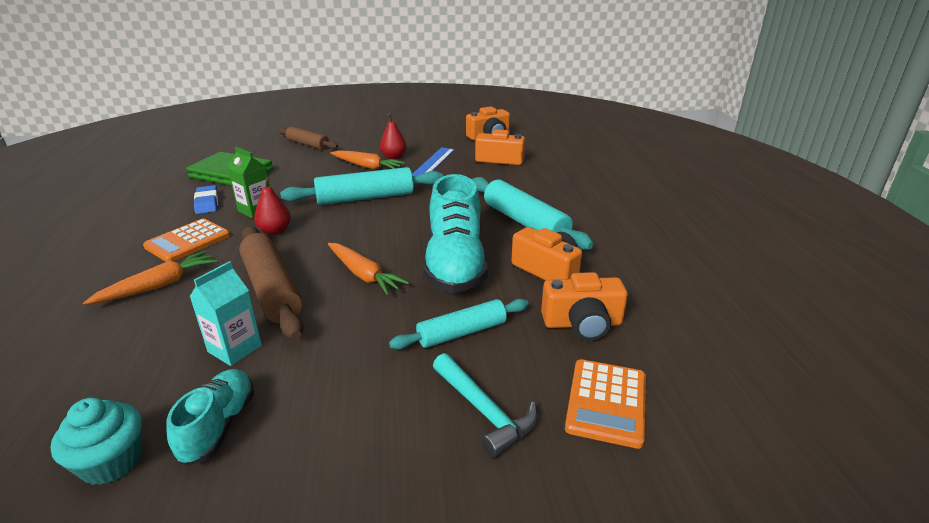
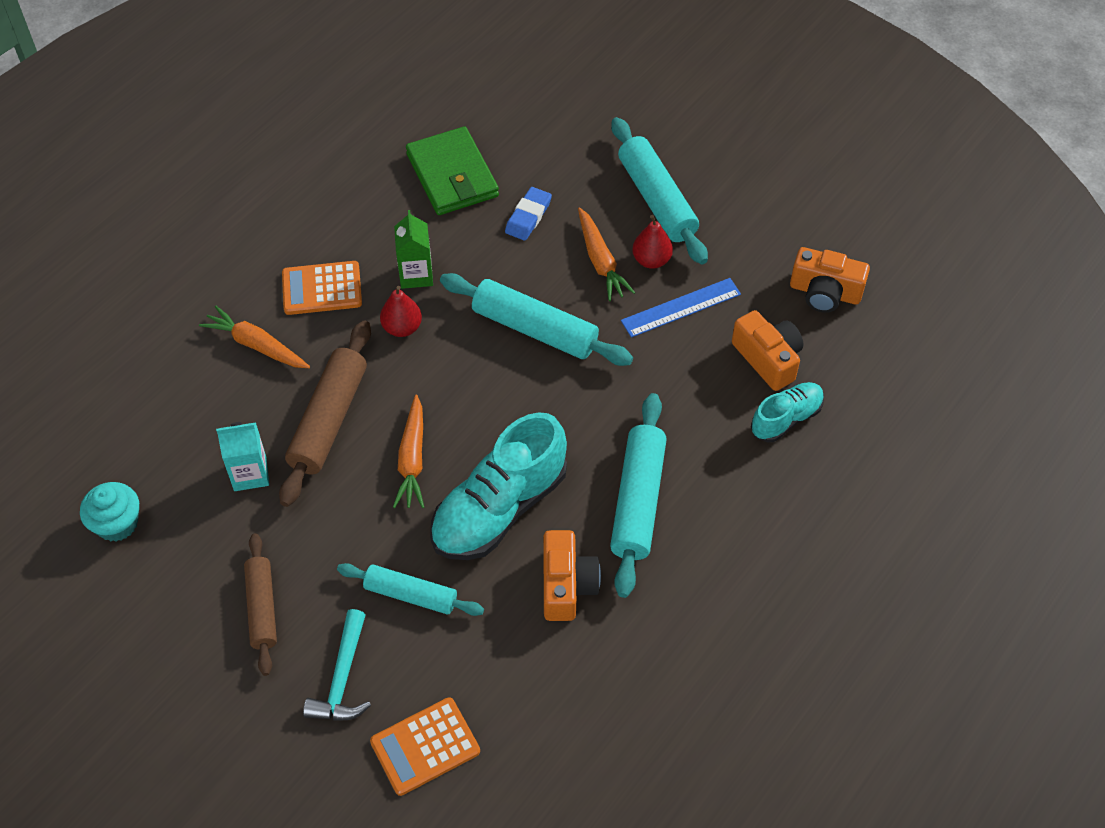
camera: 45 degrees right, 25 degrees up
(159, 286) = (256, 345): orange carrot -> orange carrot turned 150 degrees counterclockwise
(207, 203) = (386, 225): blue eraser -> blue eraser (528, 217)
(219, 426) = (187, 545): turquoise shoe -> turquoise shoe (786, 419)
(308, 144) = (587, 156): brown rolling pin -> brown rolling pin (262, 608)
(366, 143) = (657, 200): none -> turquoise rolling pin
(582, 323) = (509, 668): orange camera -> none

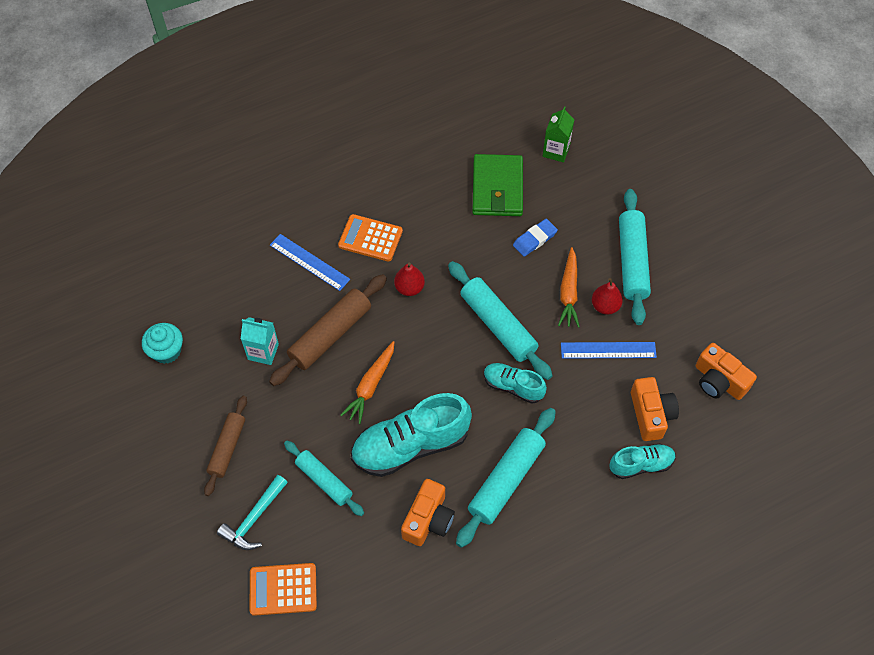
camera: 25 degrees right, 5 degrees up
(256, 345) = (309, 262): orange carrot -> blue ruler
(416, 275) = (437, 253): green carton -> green carton (556, 151)
(589, 391) = (513, 386): none -> turquoise shoe

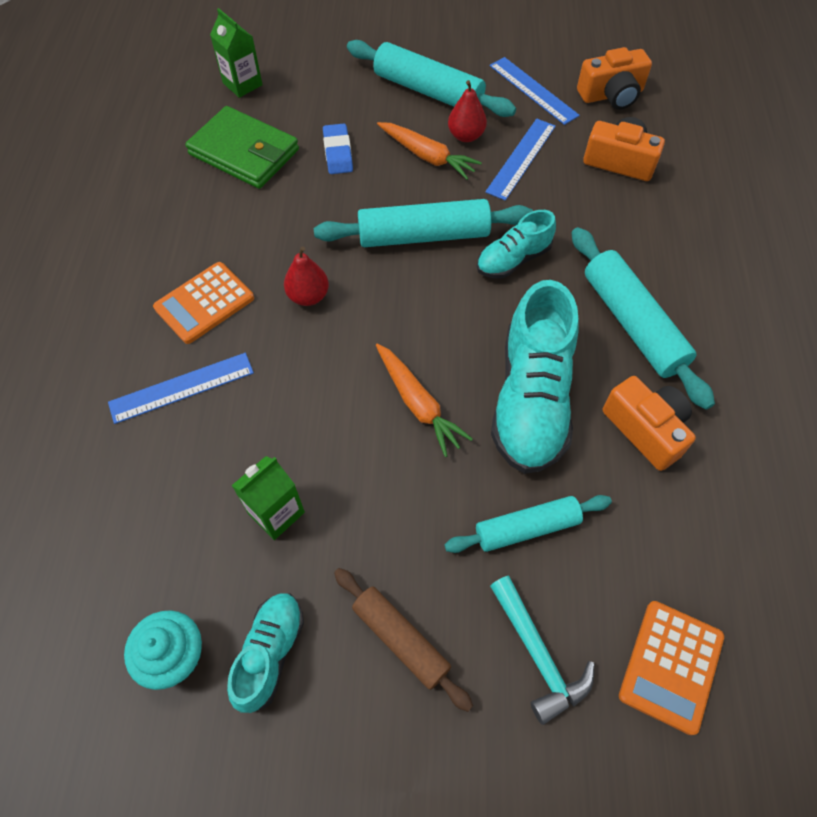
camera: 60 degrees left, 0 degrees up
(263, 352) = (276, 513): turquoise carton -> green carton
(330, 335) = (311, 415): brown rolling pin -> none
(641, 465) = (675, 197): turquoise shoe -> turquoise shoe (270, 653)
(683, 327) = (533, 90): none -> blue ruler

